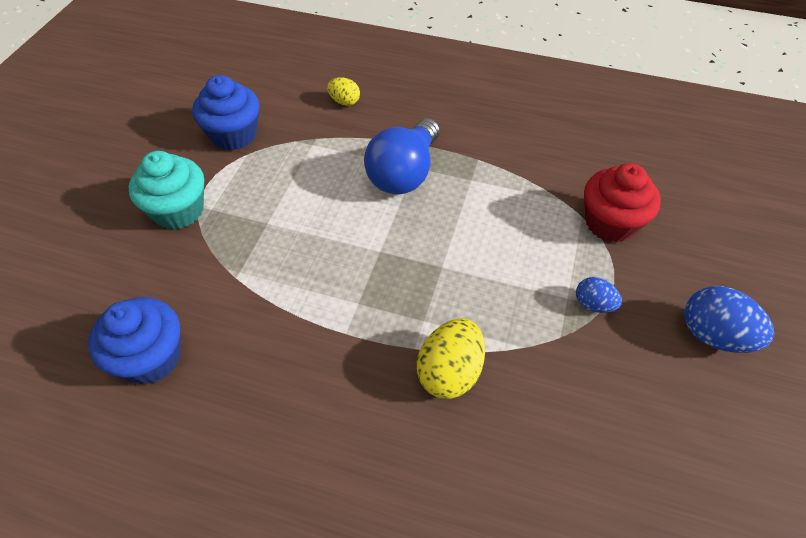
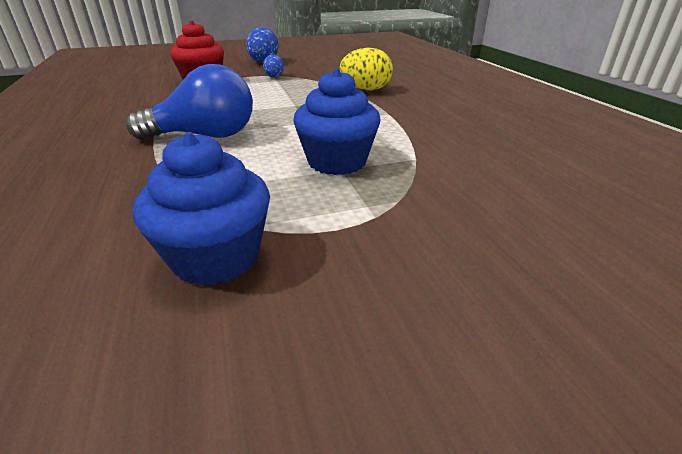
camera: 125 degrees left, 20 degrees down
(151, 357) = (531, 158): blue cupcake -> blue cupcake (337, 162)
(178, 210) = (400, 225): turquoise cupcake -> none
(344, 101) = (81, 200): yellow egg -> none

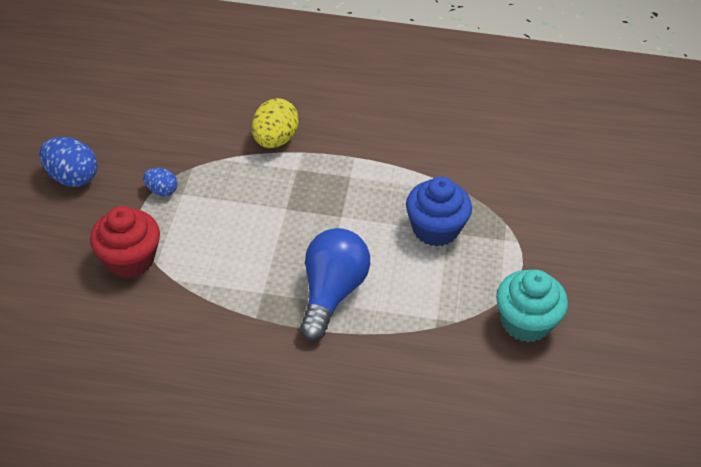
camera: 65 degrees left, 15 degrees up
(216, 257) = (525, 322): blue cupcake -> turquoise cupcake

